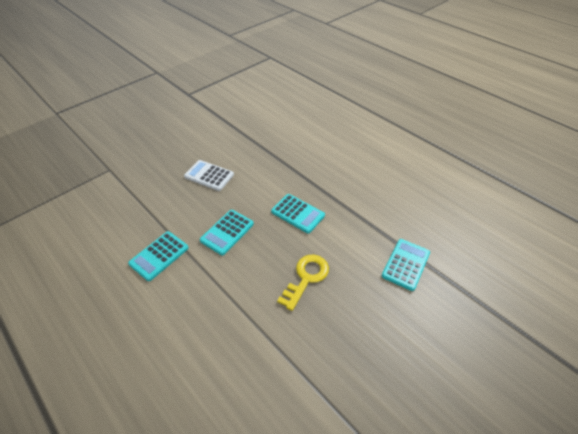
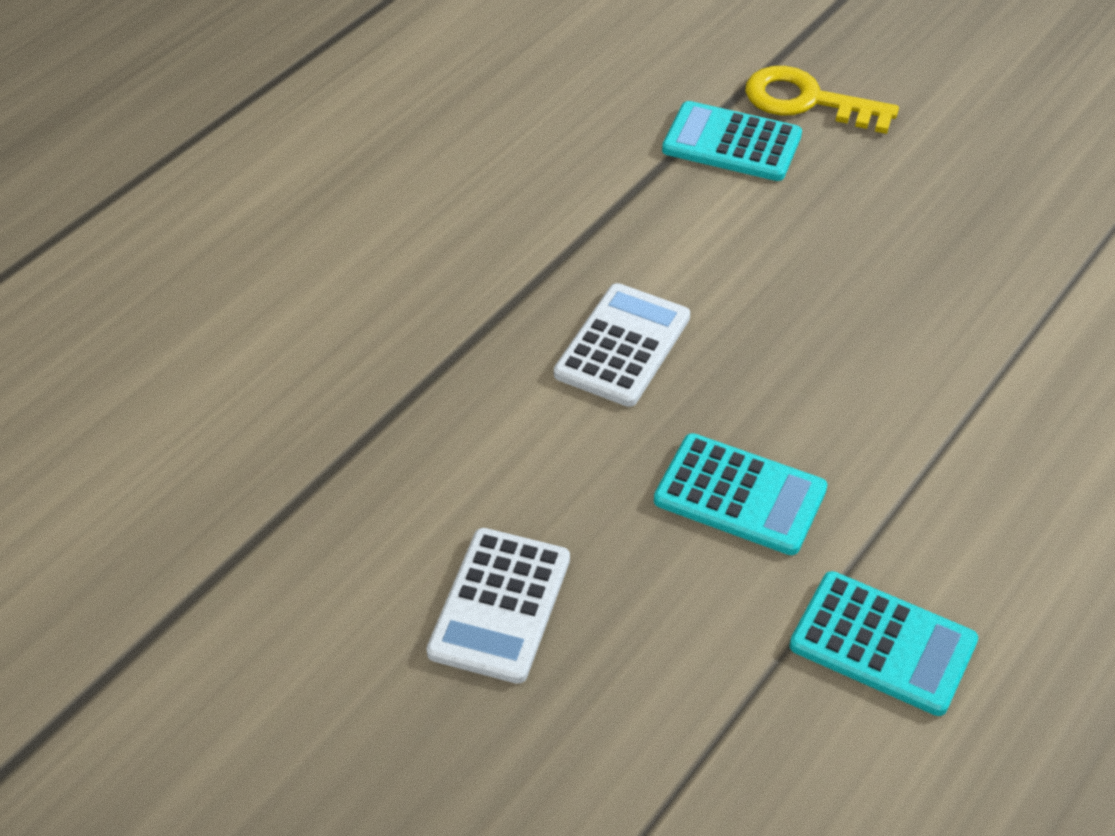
camera: 100 degrees left, 0 degrees up
(298, 213) = (622, 346): turquoise calculator -> white calculator
(306, 278) = (833, 306): yellow key -> yellow key (808, 101)

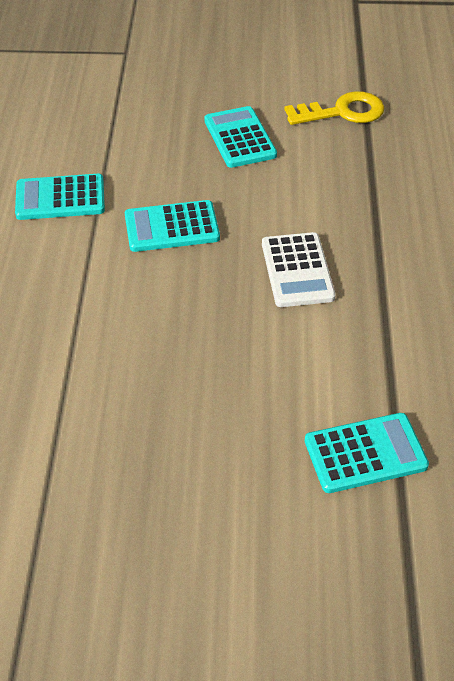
camera: 145 degrees right, 0 degrees up
(500, 606) = (240, 138): white calculator -> turquoise calculator
(808, 101) = (346, 532): yellow key -> yellow key (342, 112)

